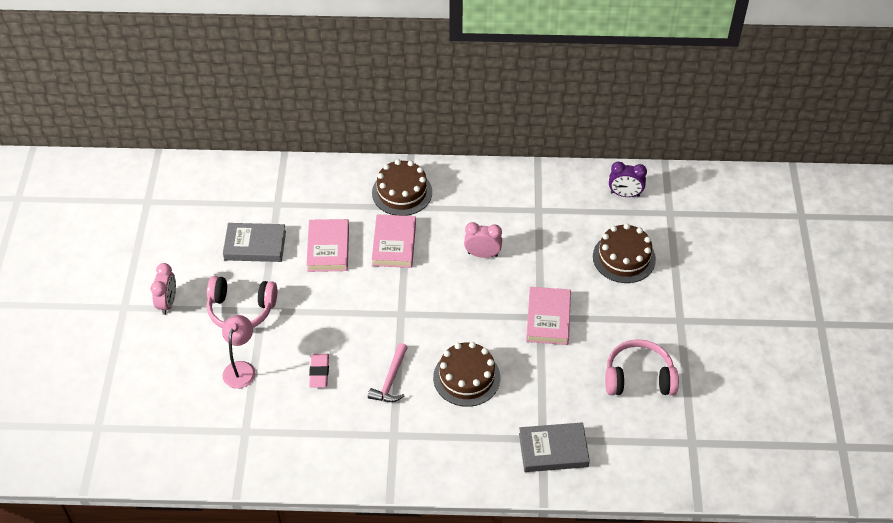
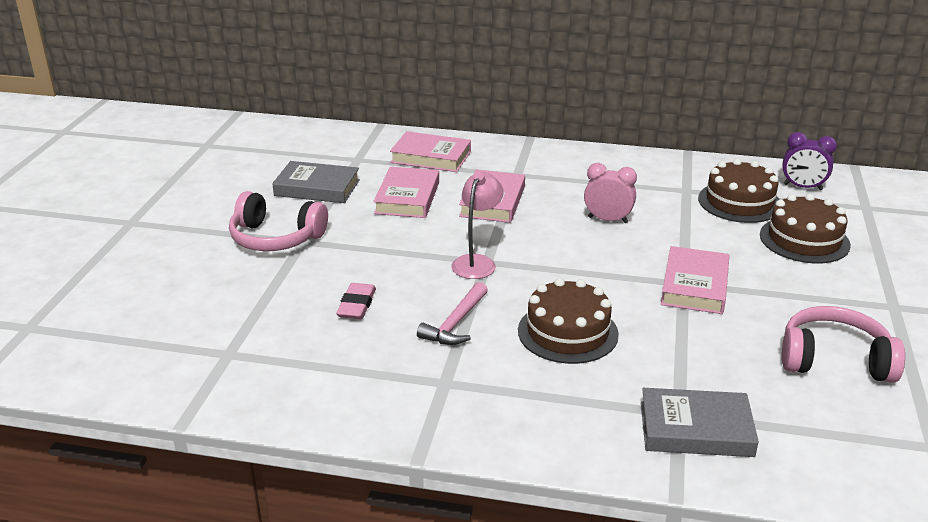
camera: 10 degrees right, 20 degrees down
(168, 303) = (186, 224): pink clock -> none
(241, 368) = (251, 290): pink lamp -> pink lamp (477, 262)
(336, 193) = (431, 157): none -> pink book
(402, 192) = (512, 163): brown cake -> brown cake (739, 202)

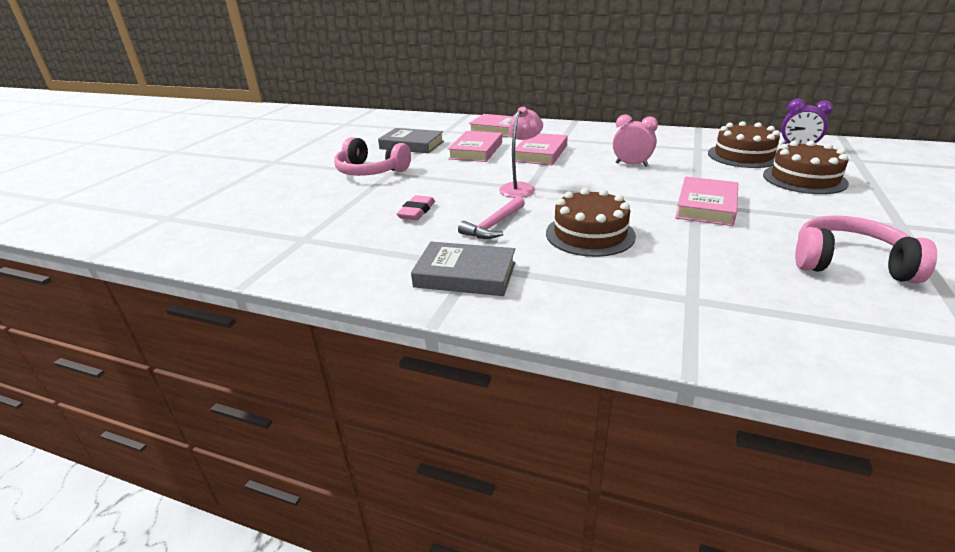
camera: 10 degrees right, 0 degrees up
(696, 429) = (710, 313): grey book -> grey book (465, 275)

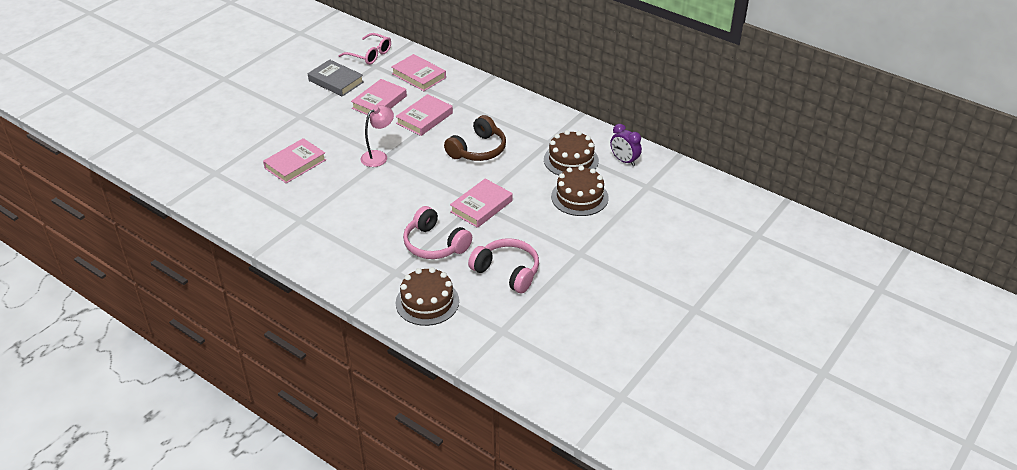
camera: 15 degrees right, 10 degrees up
(371, 171) = (288, 110): pink headphones -> pink headphones (435, 244)
(417, 211) = (295, 164): pink eraser -> pink book
(433, 125) = (370, 54): none -> pink glasses
(465, 275) = (291, 225): grey book -> none
(494, 225) = (334, 190): pink hammer -> none
(590, 234) = (385, 212): brown cake -> brown cake (427, 302)
(631, 165) = (478, 150): pink clock -> brown headphones

